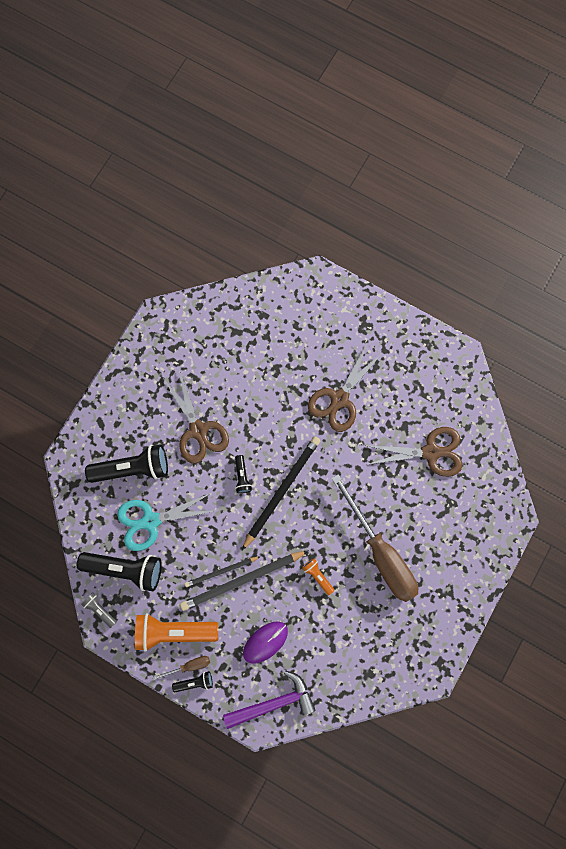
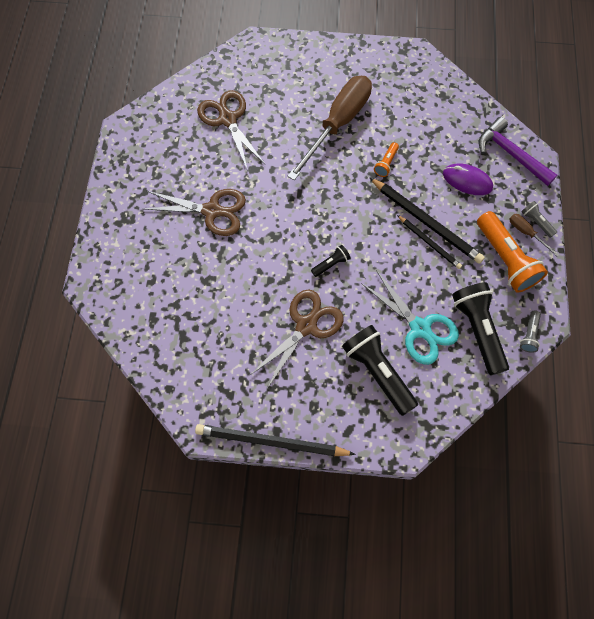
camera: 115 degrees left, 10 degrees down
(195, 682) = (536, 222): black flashlight -> grey flashlight
(281, 491) = (327, 224): black pencil -> black pencil (271, 442)

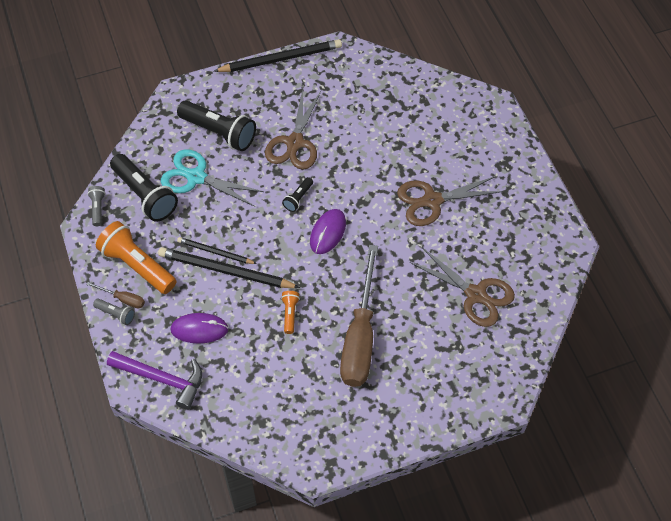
camera: 155 degrees right, 10 degrees down
(320, 220) = (328, 232): none -> purple mouse

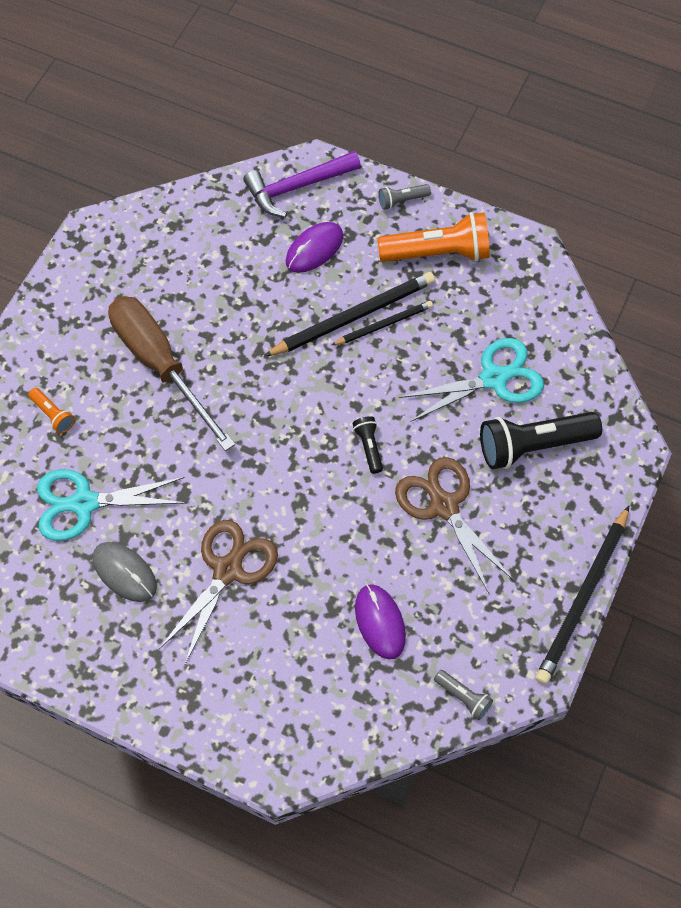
camera: 135 degrees right, 5 degrees up
(98, 208) = (542, 268): grey flashlight -> grey flashlight (463, 697)
(123, 299) = (412, 216): brown screwdriver -> none
(145, 195) = (517, 318): black flashlight -> none
(290, 314) = (248, 330): orange flashlight -> orange flashlight (53, 415)
(328, 232) = (299, 438): purple mouse -> purple mouse (380, 622)
(476, 295) = (84, 503): brown scissors -> turquoise scissors
(486, 242) = (125, 573): none -> grey mouse

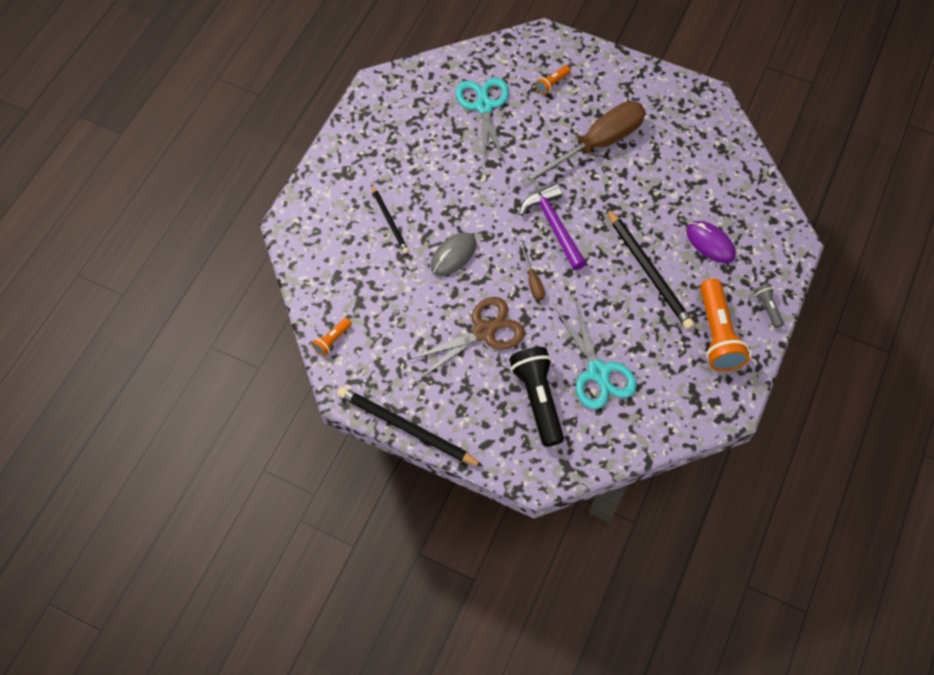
camera: 90 degrees right, 0 degrees up
(125, 573) = (432, 132): grey mouse -> grey mouse (453, 255)
(228, 570) = (433, 192): brown scissors -> none
(297, 187) = (769, 230): purple hammer -> purple hammer (553, 226)
(369, 447) = (532, 281): black flashlight -> brown screwdriver
(380, 622) = (391, 287): purple mouse -> none
(383, 325) = (643, 292): black pencil -> black pencil (389, 220)
(463, 697) = (332, 340): grey flashlight -> orange flashlight

